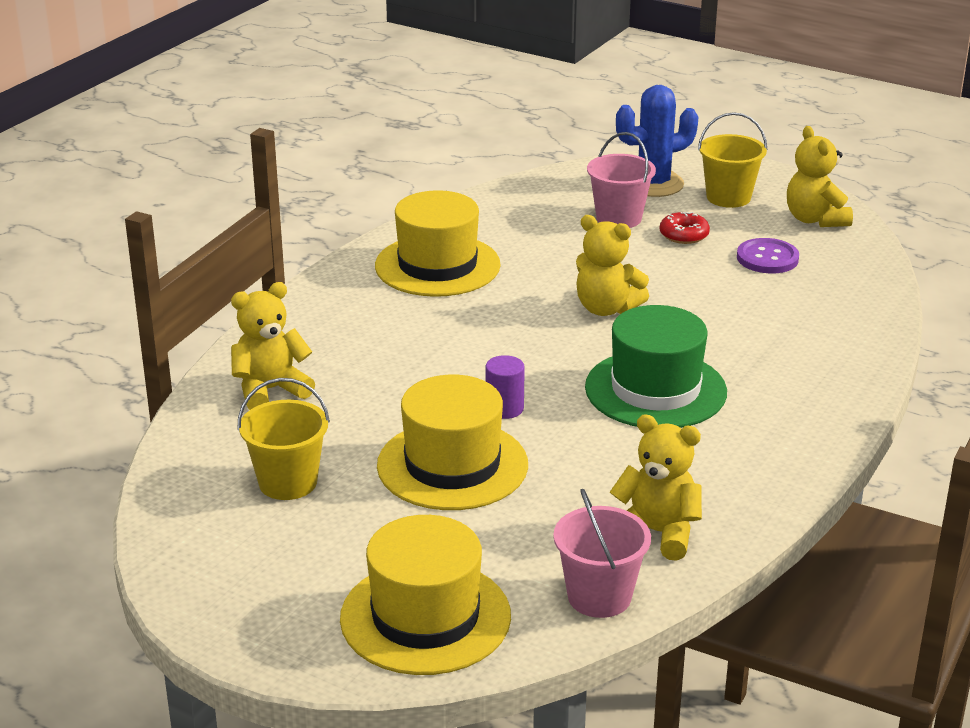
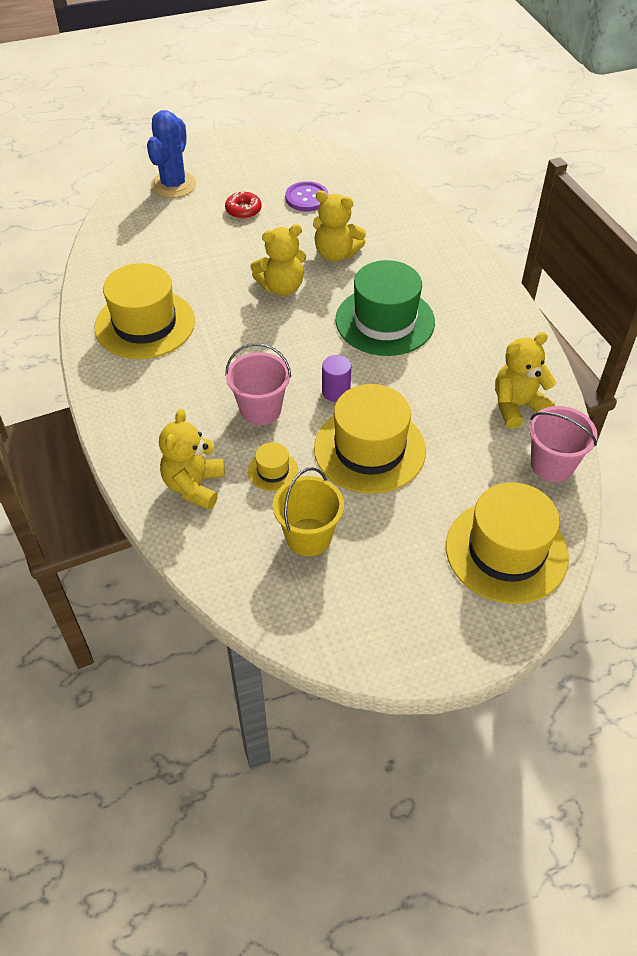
camera: 50 degrees left, 20 degrees up
(346, 423) = (273, 471): none -> yellow hat
(619, 218) = (192, 221): pink bucket -> pink bucket (260, 410)
(728, 197) = (226, 169): yellow bucket -> none
(815, 219) = (290, 157): yellow teddy bear -> yellow teddy bear (336, 254)

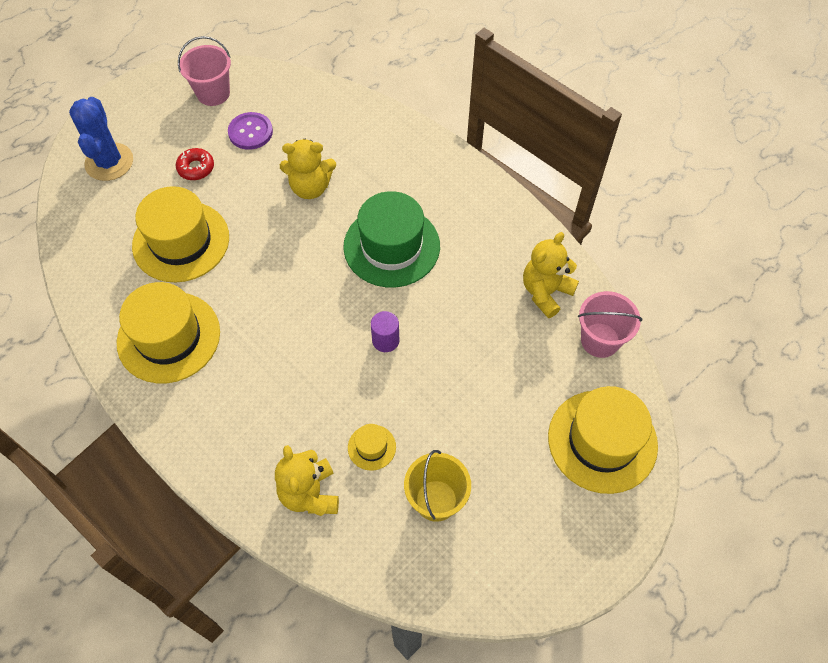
camera: 25 degrees left, 10 degrees up
(260, 410) = (328, 387): pink bucket -> pink bucket (213, 93)
(281, 287) = (278, 244): yellow teddy bear -> none
(369, 449) = (444, 388): yellow hat -> yellow hat (181, 241)

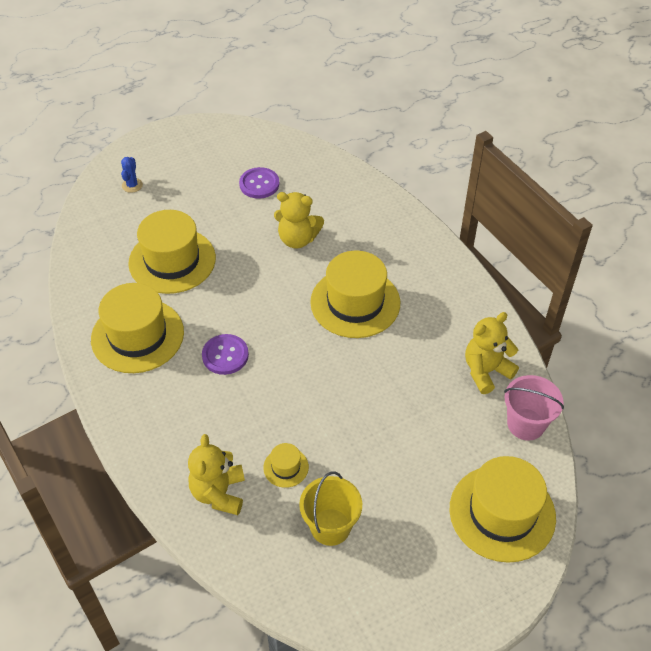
camera: 15 degrees right, 10 degrees down
(109, 162) = (132, 185): blue cactus -> blue cactus, size x0.49
(196, 168) = (203, 204): red donut -> none
(213, 93) = (237, 147): pink bucket -> none
(271, 337) = (225, 355): none -> purple button
(385, 340) = (326, 380): purple cylinder -> none
(391, 246) = (355, 302): green hat -> yellow hat

